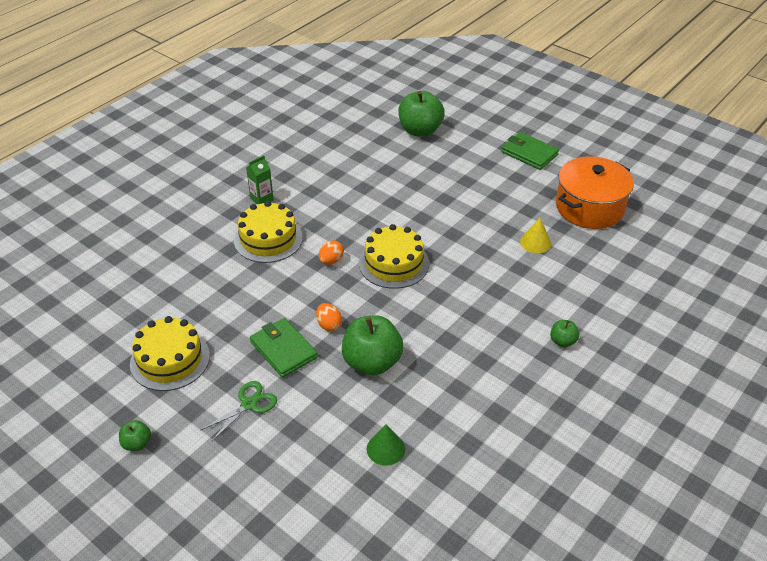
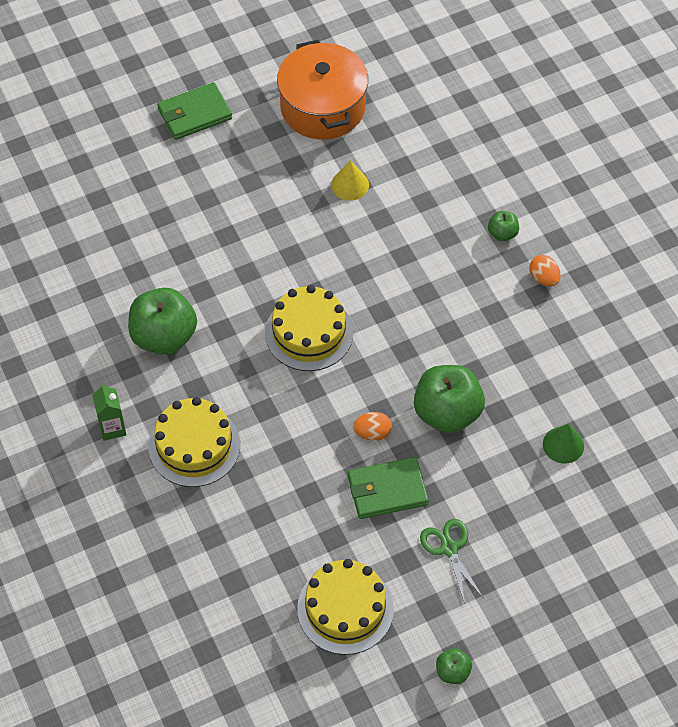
camera: 65 degrees left, 15 degrees up
(331, 261) = (270, 393): orange egg -> orange egg (543, 278)
(420, 130) = (78, 203): green apple -> green apple (164, 336)

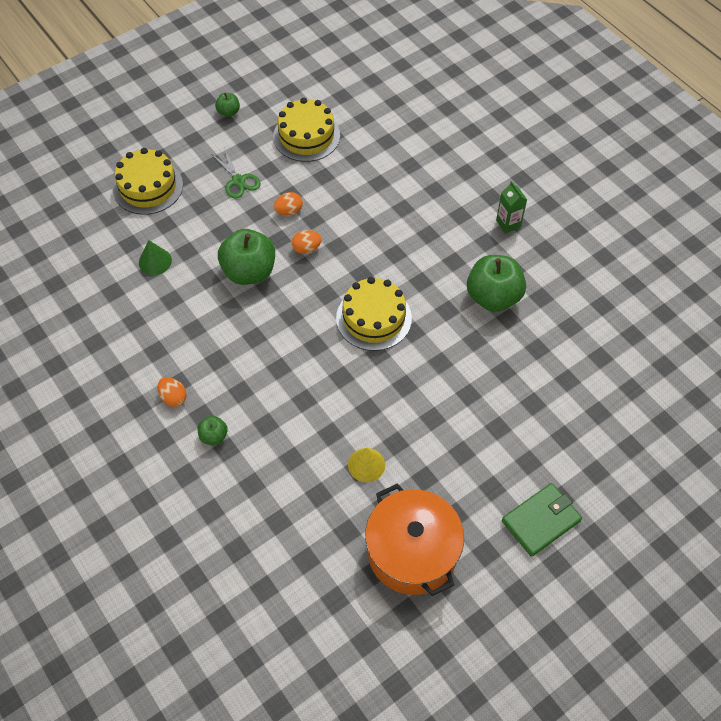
camera: 170 degrees right, 0 degrees up
(194, 446) = (442, 220): yellow cake -> yellow cake (148, 187)
(387, 490) = (289, 211): green wallet -> orange egg

